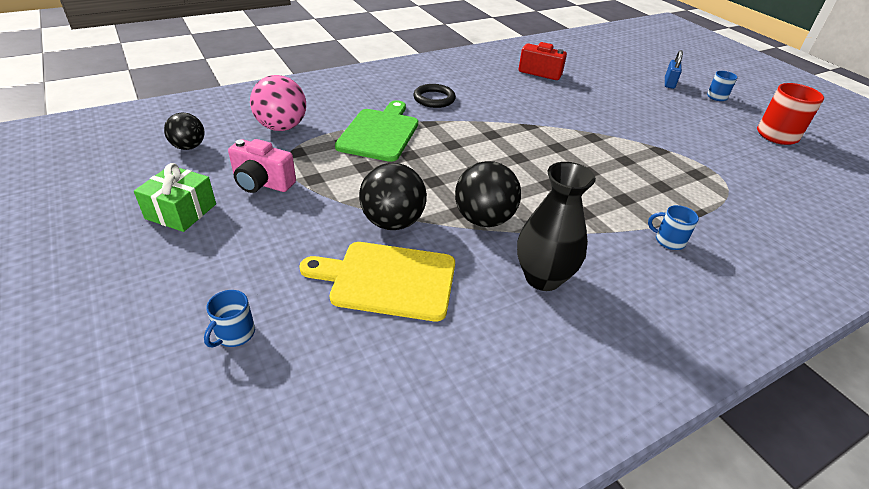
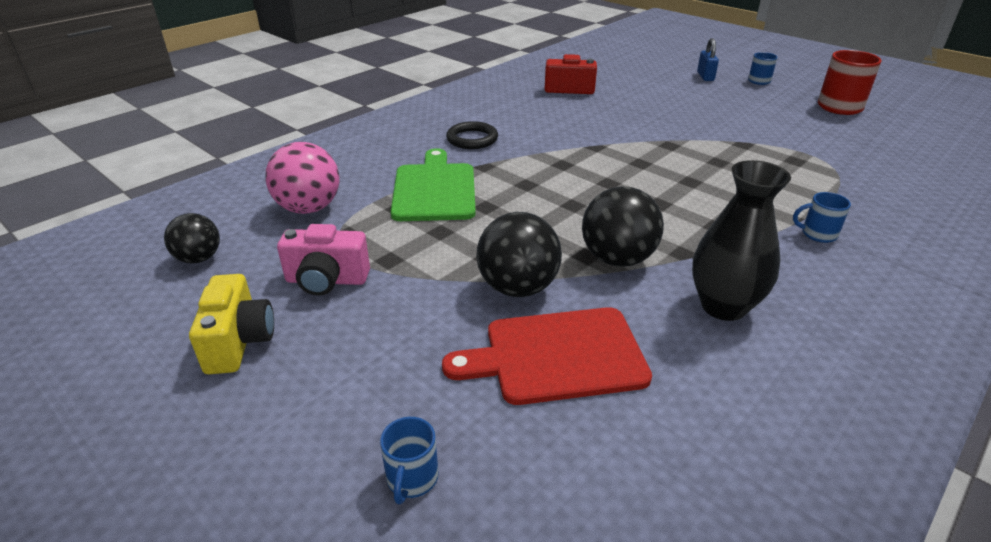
camera: 15 degrees left, 5 degrees down
(181, 211) = (239, 342): green gift -> yellow camera
(388, 279) = (557, 356): yellow cutting board -> red cutting board

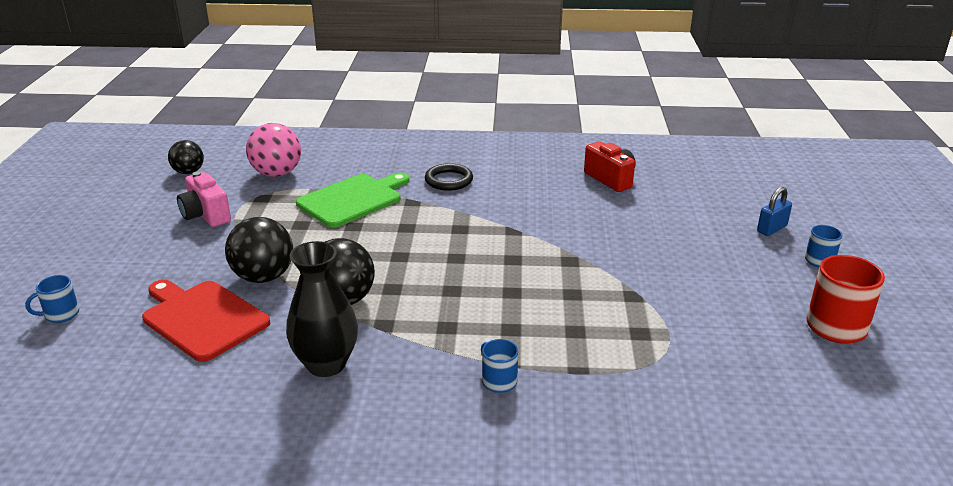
camera: 50 degrees right, 5 degrees down
(239, 342) = (127, 220): yellow camera -> none

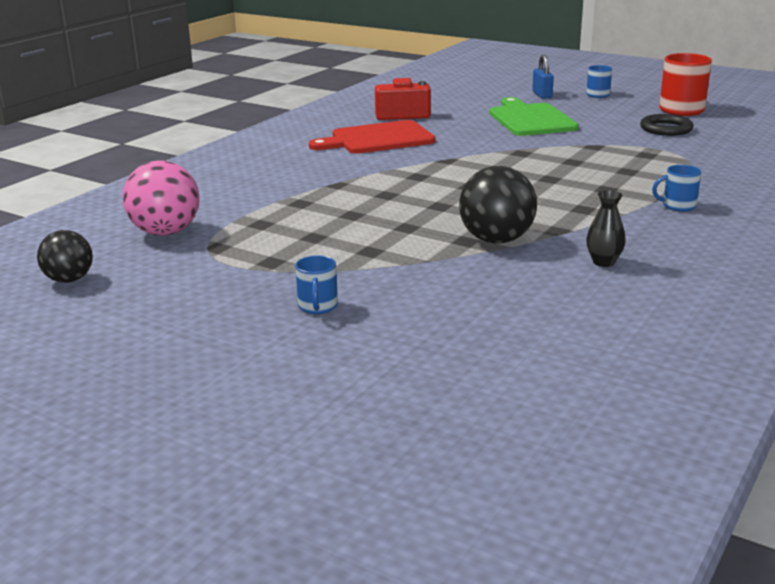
camera: 60 degrees left, 5 degrees down
(61, 314) = (363, 396): blue mug -> blue mug (318, 306)
(202, 318) = (462, 309): red cutting board -> red cutting board (378, 139)
(206, 215) = (215, 282): pink camera -> none
(263, 277) = (408, 269): black ball -> none
(326, 364) = (603, 262): black vase -> black vase, size x0.51
(353, 199) = (293, 206): green cutting board -> green cutting board (530, 119)
(449, 180) = (314, 164): black ring -> black ring (666, 129)

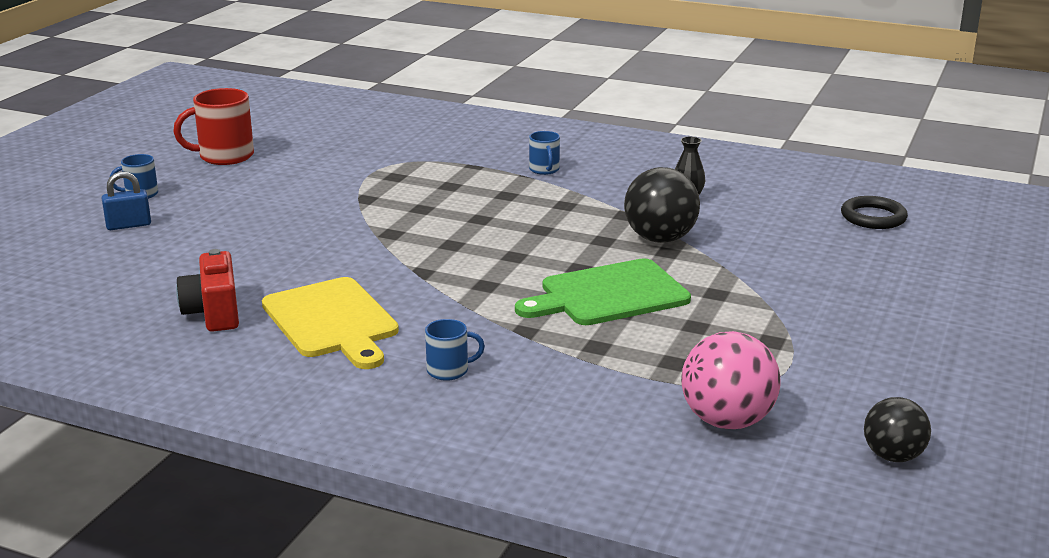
camera: 100 degrees left, 0 degrees up
(318, 306) = (851, 305): blue mug -> blue mug (449, 370)
(378, 139) = (332, 321): red cutting board -> yellow cutting board
(530, 119) = (250, 230): green cutting board -> green cutting board (608, 295)
(666, 129) = (302, 165): black ring -> black ring (873, 217)

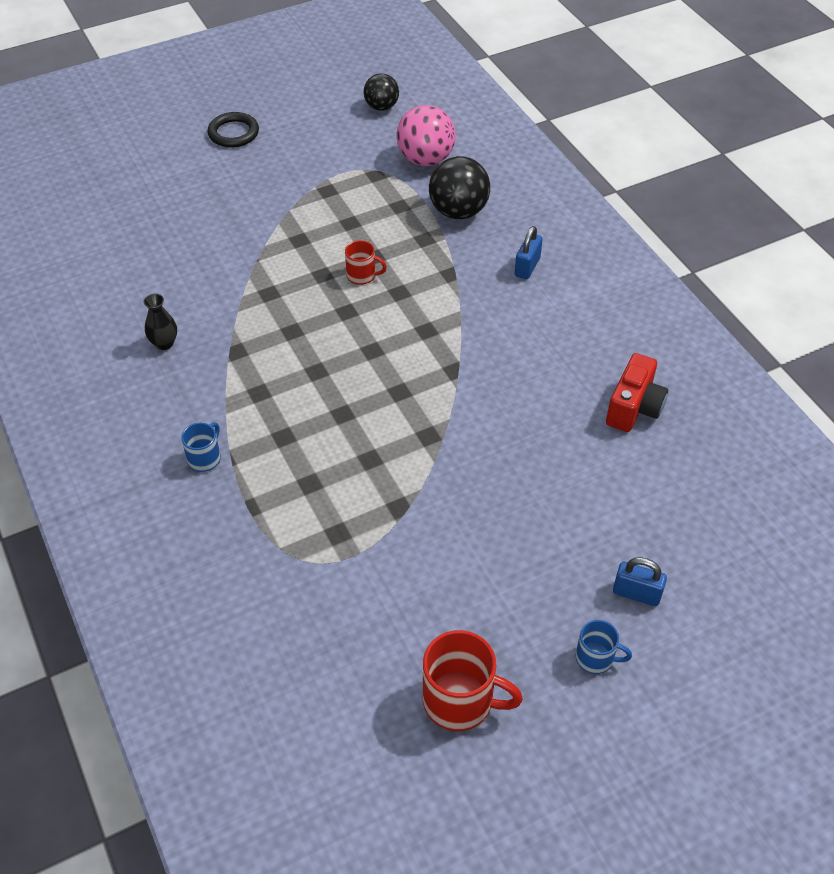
camera: 140 degrees left, 25 degrees up
(332, 321) = (560, 351): yellow cutting board -> none
(449, 370) = (527, 267): blue mug -> blue padlock
(608, 295) = (362, 275): green cutting board -> red mug
(660, 239) = (253, 309): black ball -> black ball (458, 211)
(873, 217) = (88, 247): black ring -> black ring (233, 133)

